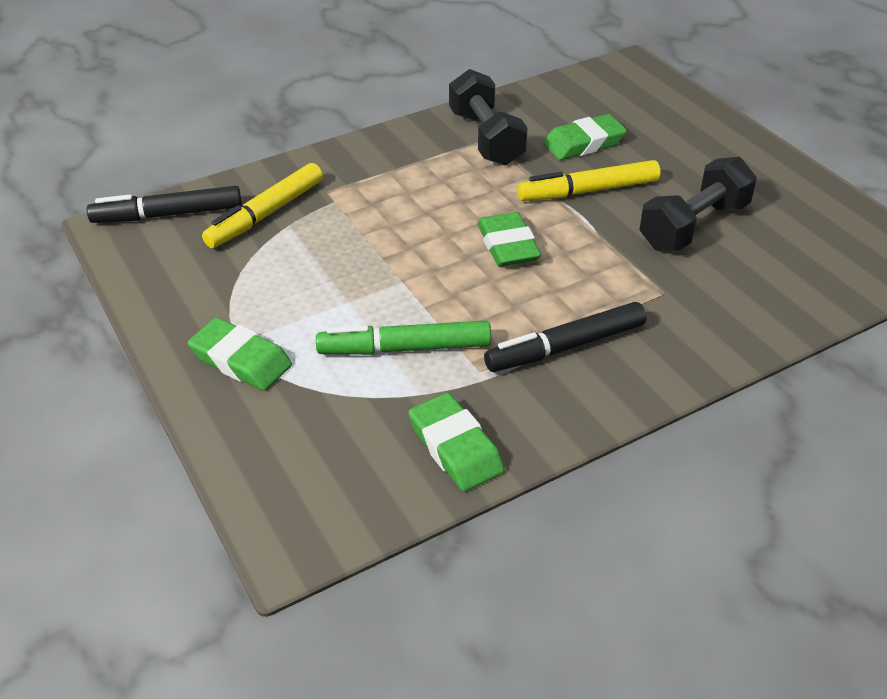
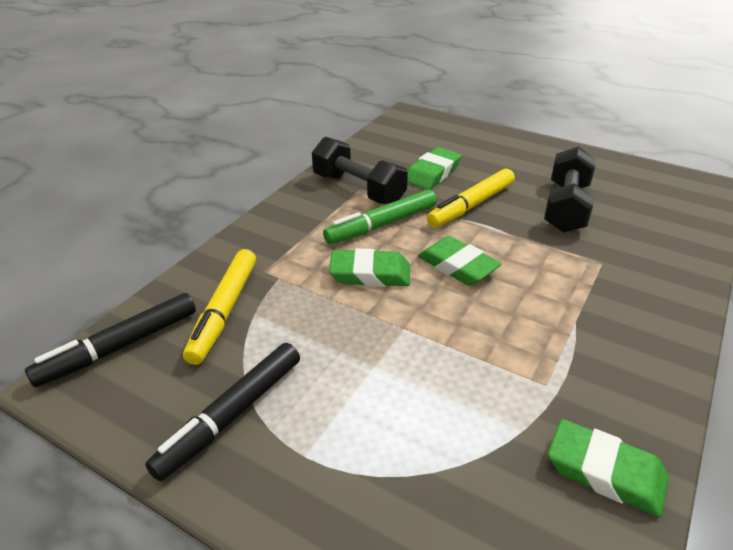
camera: 30 degrees left, 5 degrees down
(241, 360) = (324, 476): green eraser -> green eraser (370, 274)
(405, 348) = (466, 391): green marker -> green marker (381, 225)
(565, 347) = (586, 333): black marker -> black marker (231, 415)

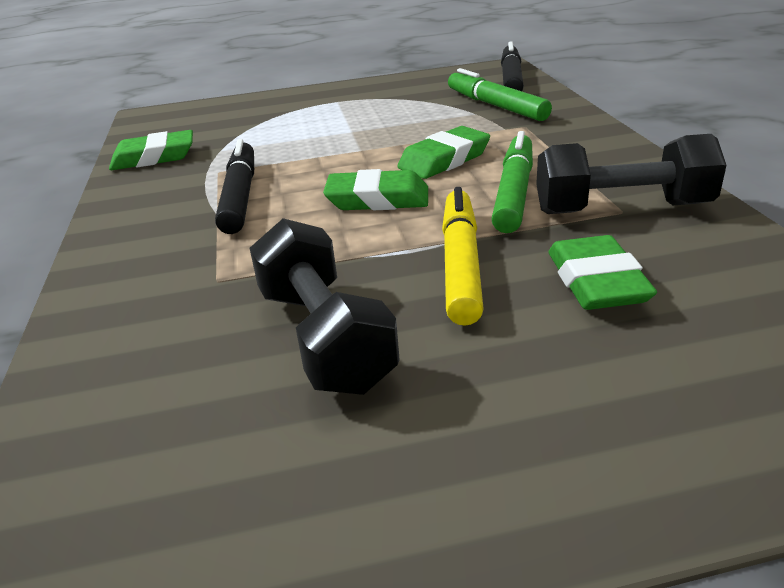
camera: 140 degrees right, 5 degrees down
(224, 311) = (495, 106): yellow marker -> green marker
(231, 415) = (397, 92): black marker -> black marker (240, 196)

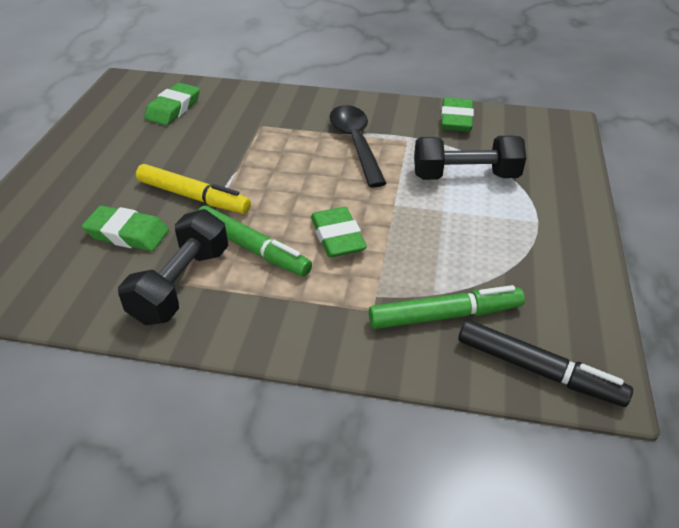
camera: 110 degrees right, 10 degrees up
(240, 196) = (355, 143): black marker -> black spoon
(325, 337) = (181, 145): black dumbbell -> black dumbbell (465, 176)
(378, 199) = (300, 190): green eraser -> green eraser (173, 108)

